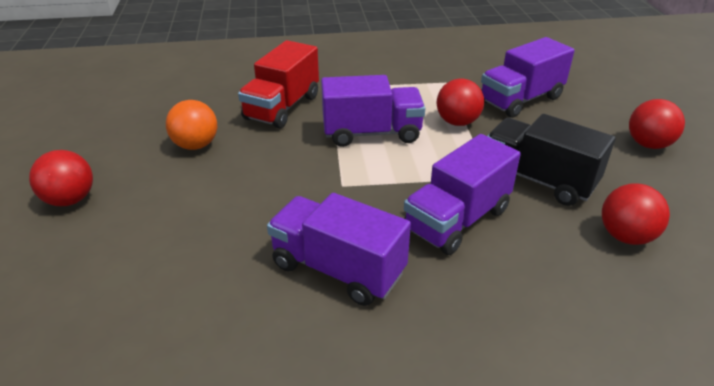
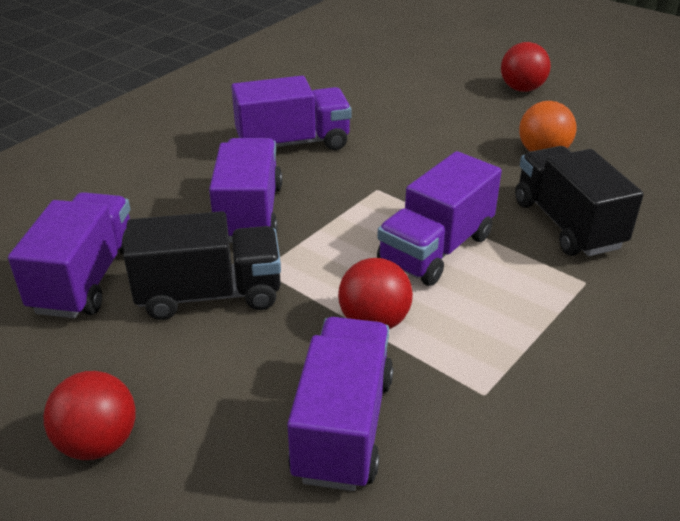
camera: 135 degrees right, 0 degrees up
(282, 107) = (567, 224): red truck -> black truck
(625, 236) = (86, 278): red ball -> purple truck

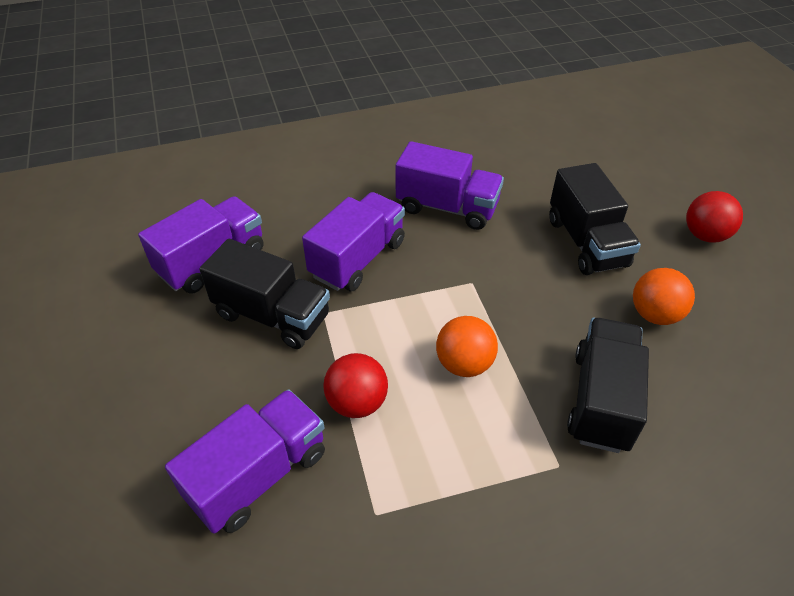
camera: 35 degrees right, 10 degrees up
(98, 443) = (117, 392): red ball -> none
(436, 249) = (464, 364): purple truck -> orange ball
(440, 125) = (586, 242): none -> black truck

